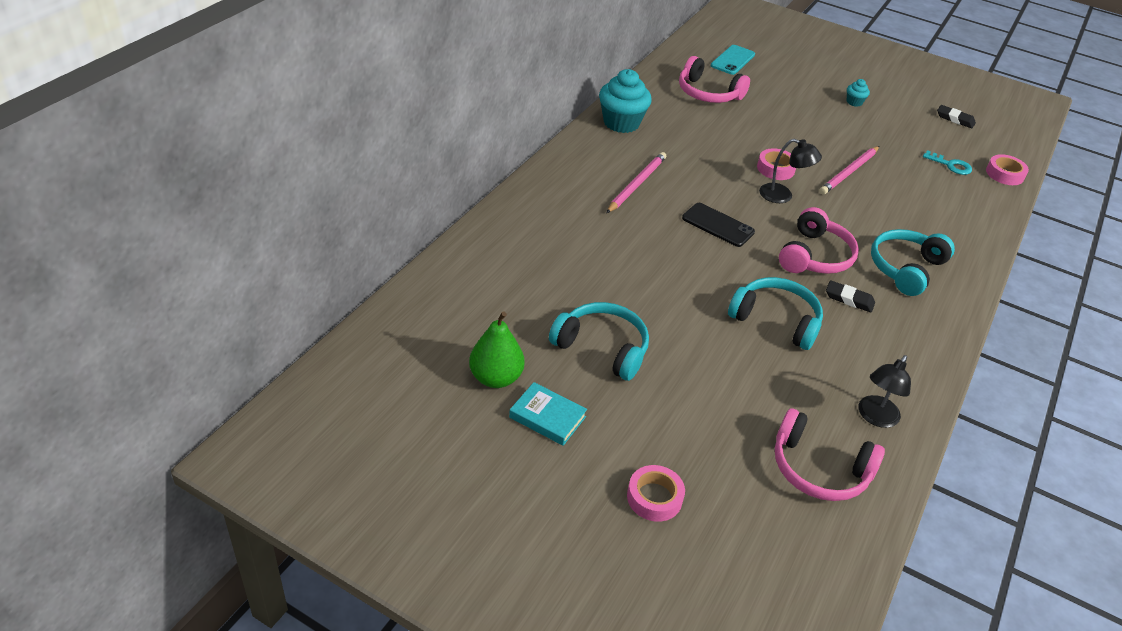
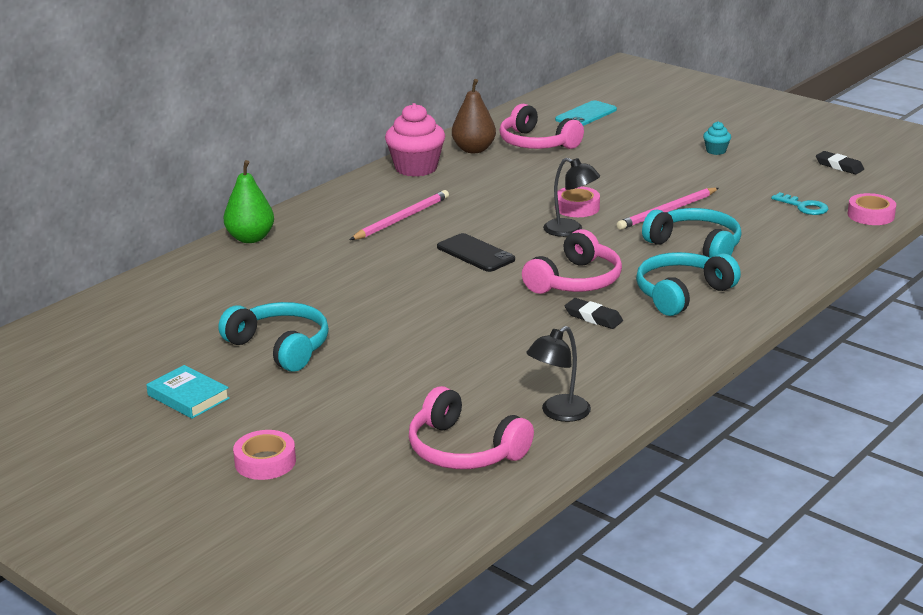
camera: 15 degrees right, 15 degrees down
(496, 378) = (151, 365): green pear -> green pear (250, 238)
(621, 123) = (416, 168): turquoise cupcake -> pink cupcake
(660, 101) = (473, 150): none -> brown pear
(776, 320) = (493, 332): turquoise headphones -> turquoise headphones (696, 246)

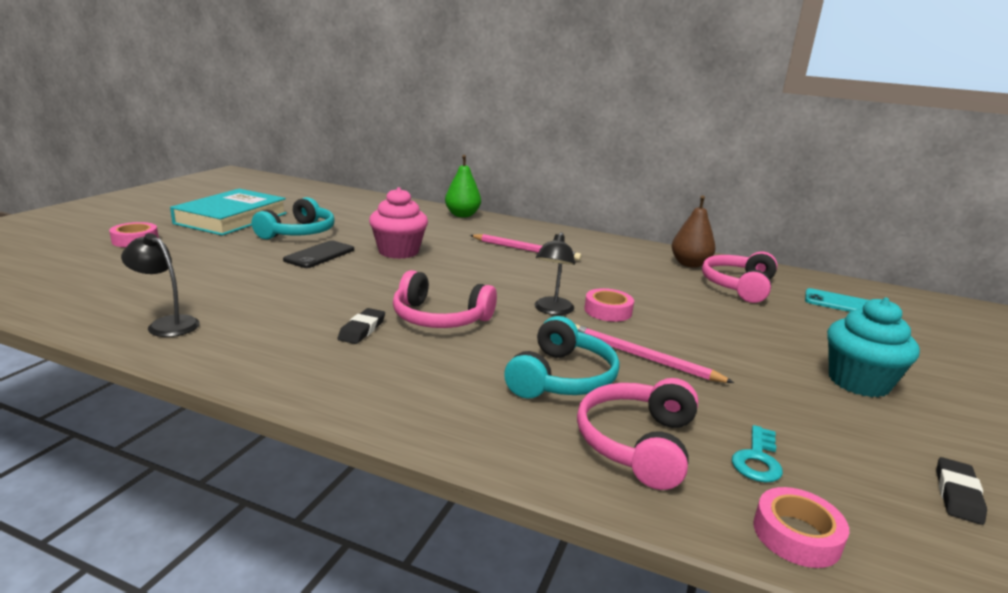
camera: 70 degrees right, 5 degrees down
(188, 397) = (231, 218): turquoise book -> turquoise book, size x1.98
(416, 168) = (626, 248): pink cupcake -> pink cupcake (398, 251)
(464, 450) = (118, 292): pink headphones -> pink headphones (637, 443)
(475, 253) = (477, 276): black phone -> black phone (319, 255)
(681, 294) = (430, 374): turquoise headphones -> none
(716, 151) = (858, 382): turquoise cupcake -> turquoise cupcake, size x2.13

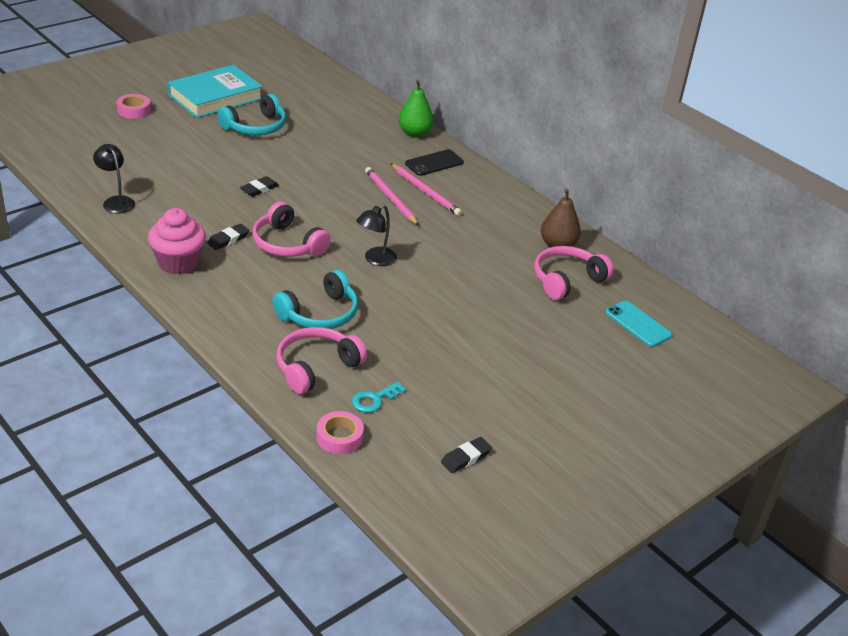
camera: 25 degrees right, 15 degrees up
(319, 255) = (253, 158): black phone -> black phone (434, 163)
(353, 278) = (259, 189): none -> black eraser
(398, 251) = (316, 168): pink cupcake -> pink cupcake (178, 263)
(608, 311) = (418, 272): pink tape -> none
(642, 357) = (393, 316): pink pencil -> pink pencil (390, 198)
(858, 382) = (526, 383): turquoise cupcake -> none

